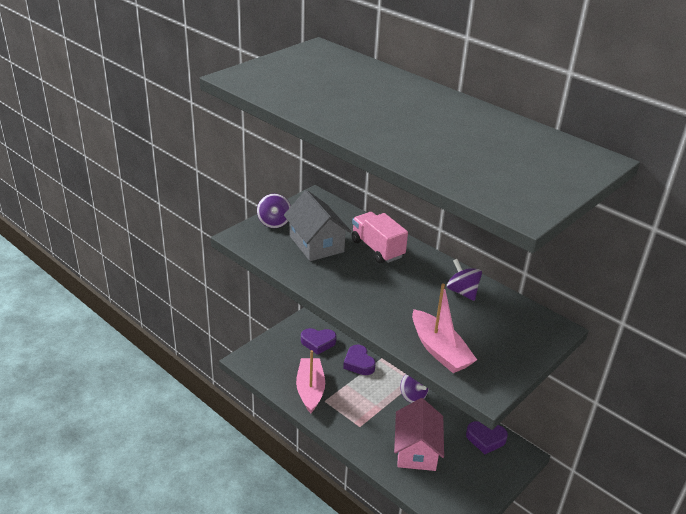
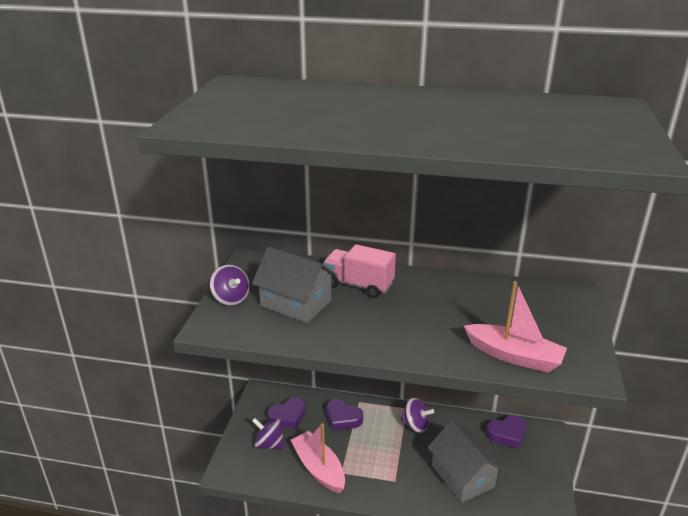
camera: 30 degrees left, 5 degrees down
(416, 450) = (462, 476): pink house -> grey house
(462, 292) = (472, 294): purple spinning top -> purple spinning top (269, 444)

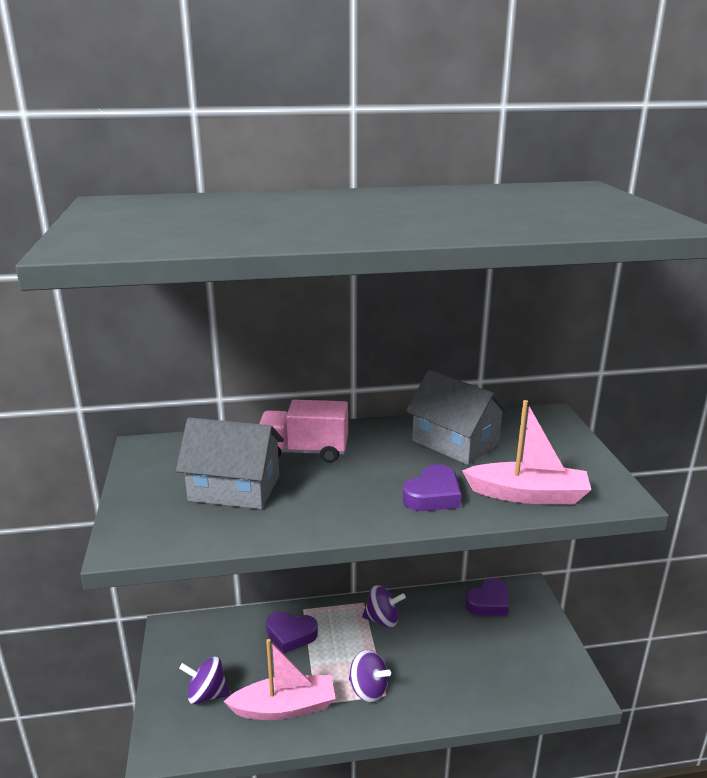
camera: 20 degrees left, 5 degrees down
(231, 298) = (141, 500): purple spinning top -> purple spinning top (368, 689)
(288, 416) = (219, 651): purple heart -> purple heart (433, 495)
(318, 468) = (284, 707): pink boat -> pink boat turned 135 degrees clockwise
(462, 476) = (461, 665): grey house -> grey house (455, 442)

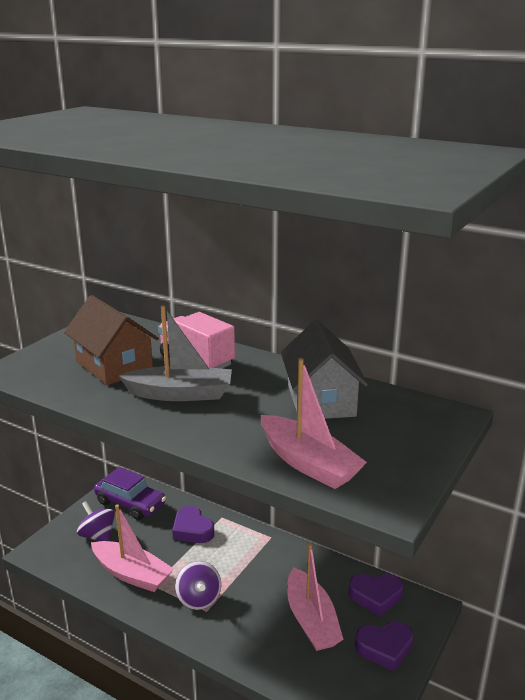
camera: 40 degrees right, 0 degrees up
(201, 645) = (130, 503): none -> purple car
(234, 488) = (114, 365): grey house -> brown house
(342, 486) = (180, 394): none -> grey boat
(382, 620) = (269, 557): purple spinning top -> none
(433, 495) = (232, 428): purple heart -> purple heart (384, 648)
(469, 649) = (311, 620): none -> pink boat

